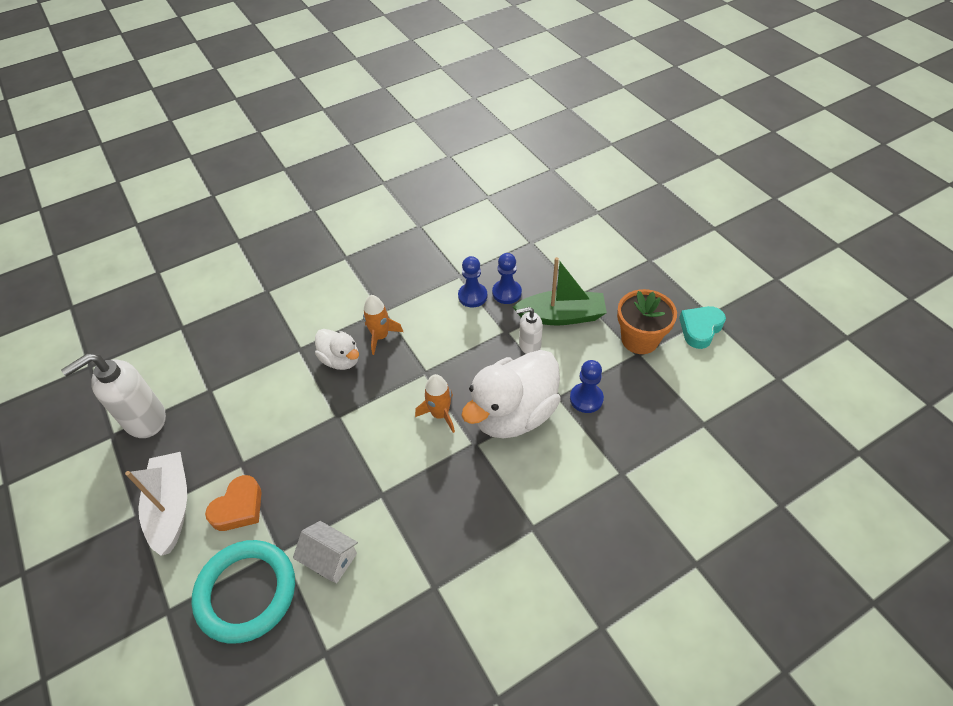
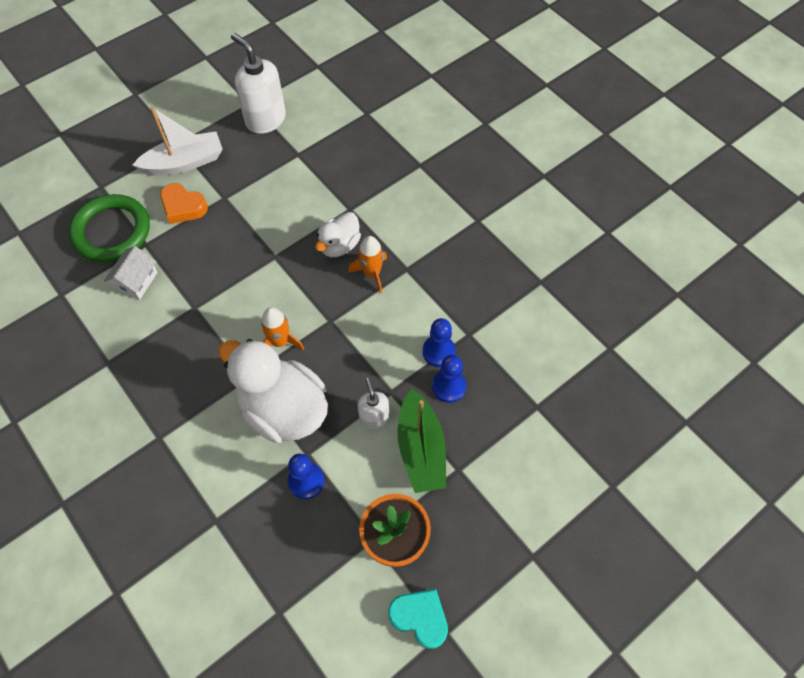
camera: 80 degrees right, 10 degrees up
(246, 592) = (112, 231): turquoise ring -> green ring

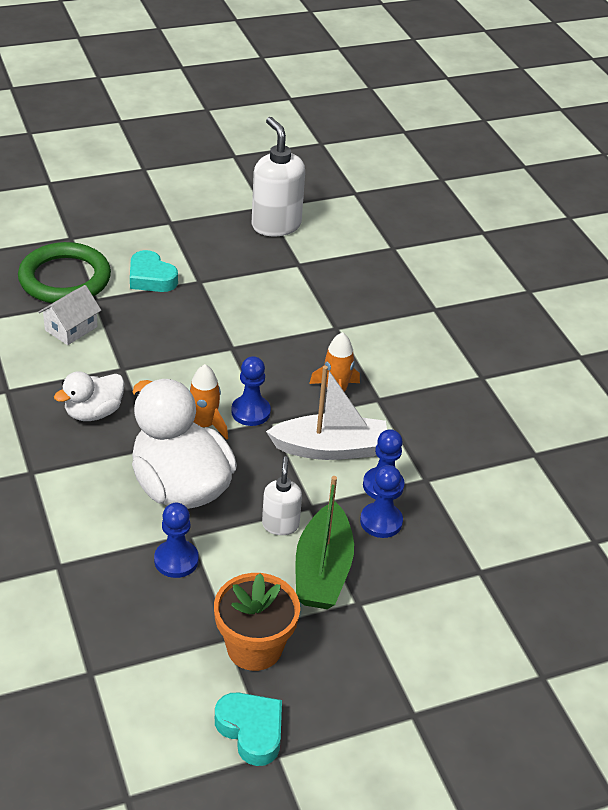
camera: 15 degrees right, 20 degrees down
(183, 207) = (151, 278): orange heart -> turquoise heart
(184, 162) = (170, 240): white boat -> white boat (330, 448)
(312, 316) = (250, 412): none -> blue pawn
(339, 245) = (310, 357): white duck -> white duck (93, 413)

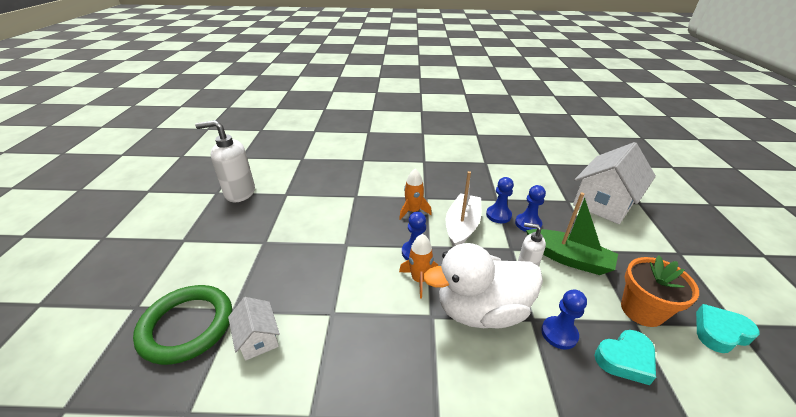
camera: 65 degrees left, 5 degrees down
(93, 413) = (376, 348): white duck -> none
(151, 278) = (237, 267): turquoise heart -> turquoise heart (625, 359)
(508, 623) = (604, 202): none -> white house

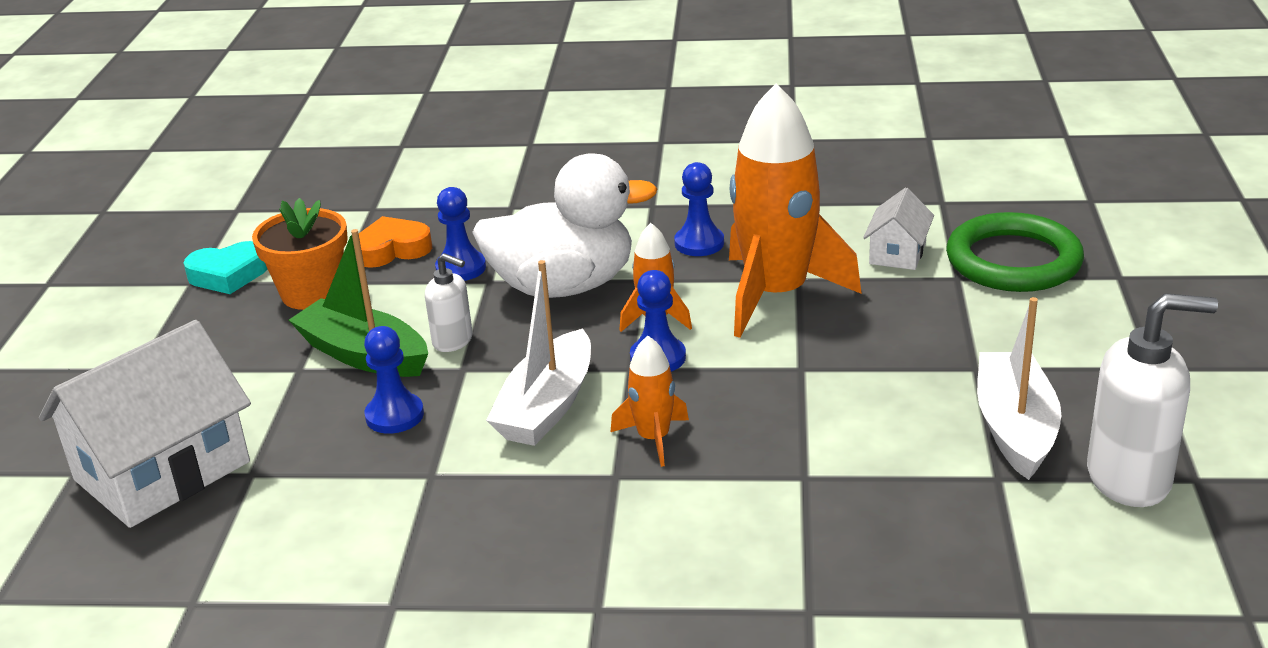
camera: 175 degrees left, 5 degrees down
(258, 338) = (897, 253): white house -> white house turned 45 degrees clockwise
(266, 212) = (1015, 428): none -> white boat
(348, 298) = (776, 294): none -> orange rocket
(498, 215) = (450, 433): blue pawn -> blue pawn (699, 243)
(625, 359) = (392, 250): turquoise heart -> orange heart

